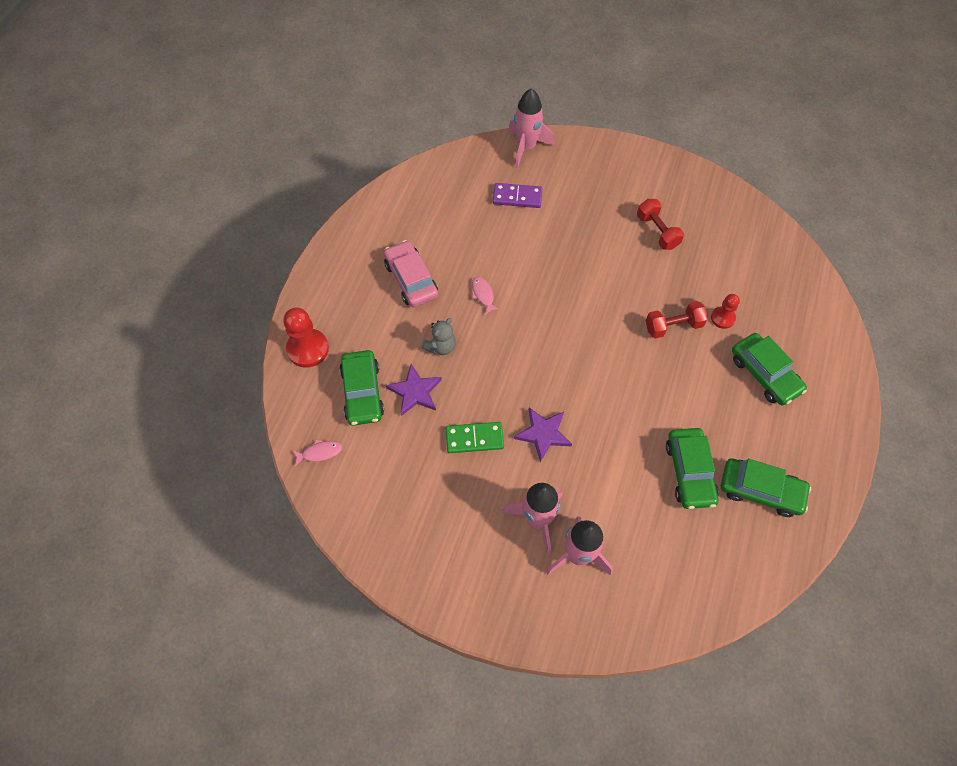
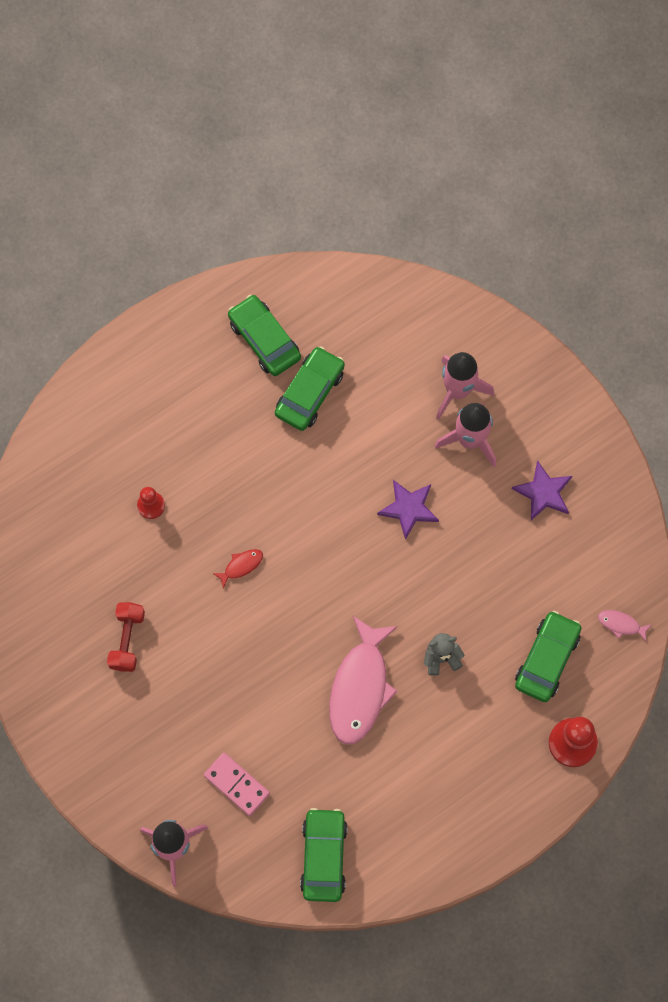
camera: 145 degrees left, 10 degrees up
(411, 279) = (420, 755): pink car -> none
(415, 392) = (497, 627): purple star -> purple star (543, 492)
(474, 439) = (473, 545): green domino -> none
(483, 295) = (360, 688): pink fish -> pink fish, size x2.40
(517, 197) = (237, 784): purple domino -> pink domino
(627, 319) = (241, 566): none -> red fish
(673, 326) = (204, 529): red dumbbell -> none
(764, 374) = (164, 429): green car -> green car (324, 857)

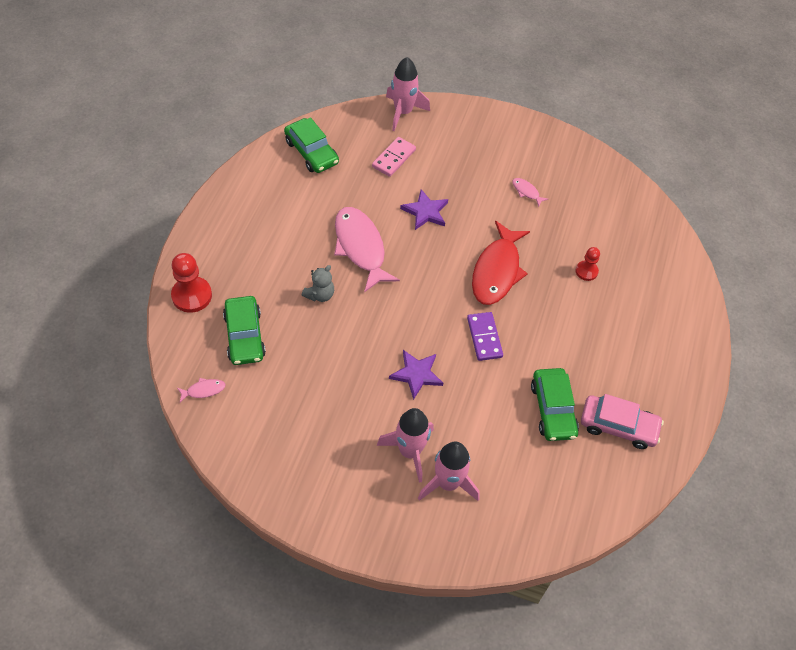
camera: 140 degrees right, 15 degrees down
(127, 640) = (526, 192): red dumbbell -> pink fish
(237, 784) = (394, 158): pink domino -> pink domino turned 60 degrees counterclockwise
(241, 566) = (497, 271): red fish -> red fish, size x2.40
(264, 340) = (618, 426): green car -> pink car
(314, 503) = (484, 337): none -> purple domino
(543, 492) = (325, 448): purple star -> purple star (425, 212)

